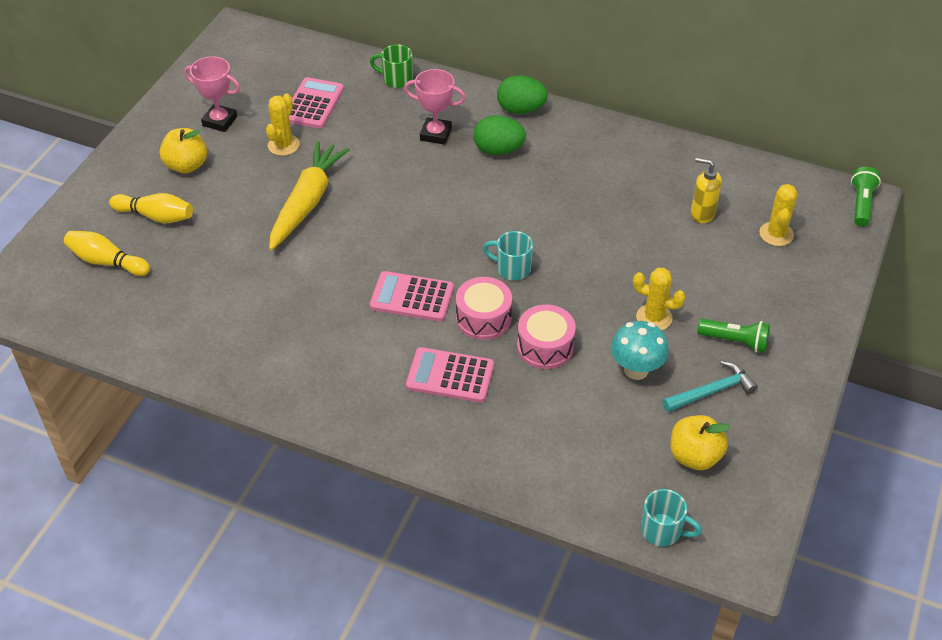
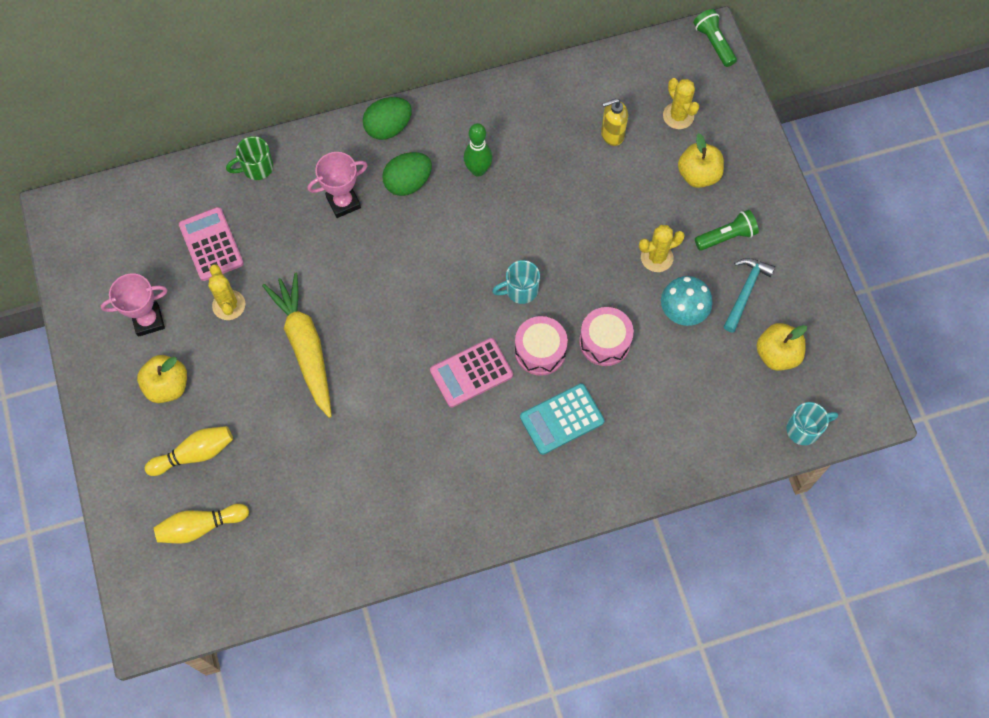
camera: 40 degrees left, 20 degrees up
(450, 376) = (561, 419): pink calculator -> turquoise calculator
(563, 173) = (478, 170): none -> green bowling pin
(753, 283) = (698, 175): none -> yellow apple

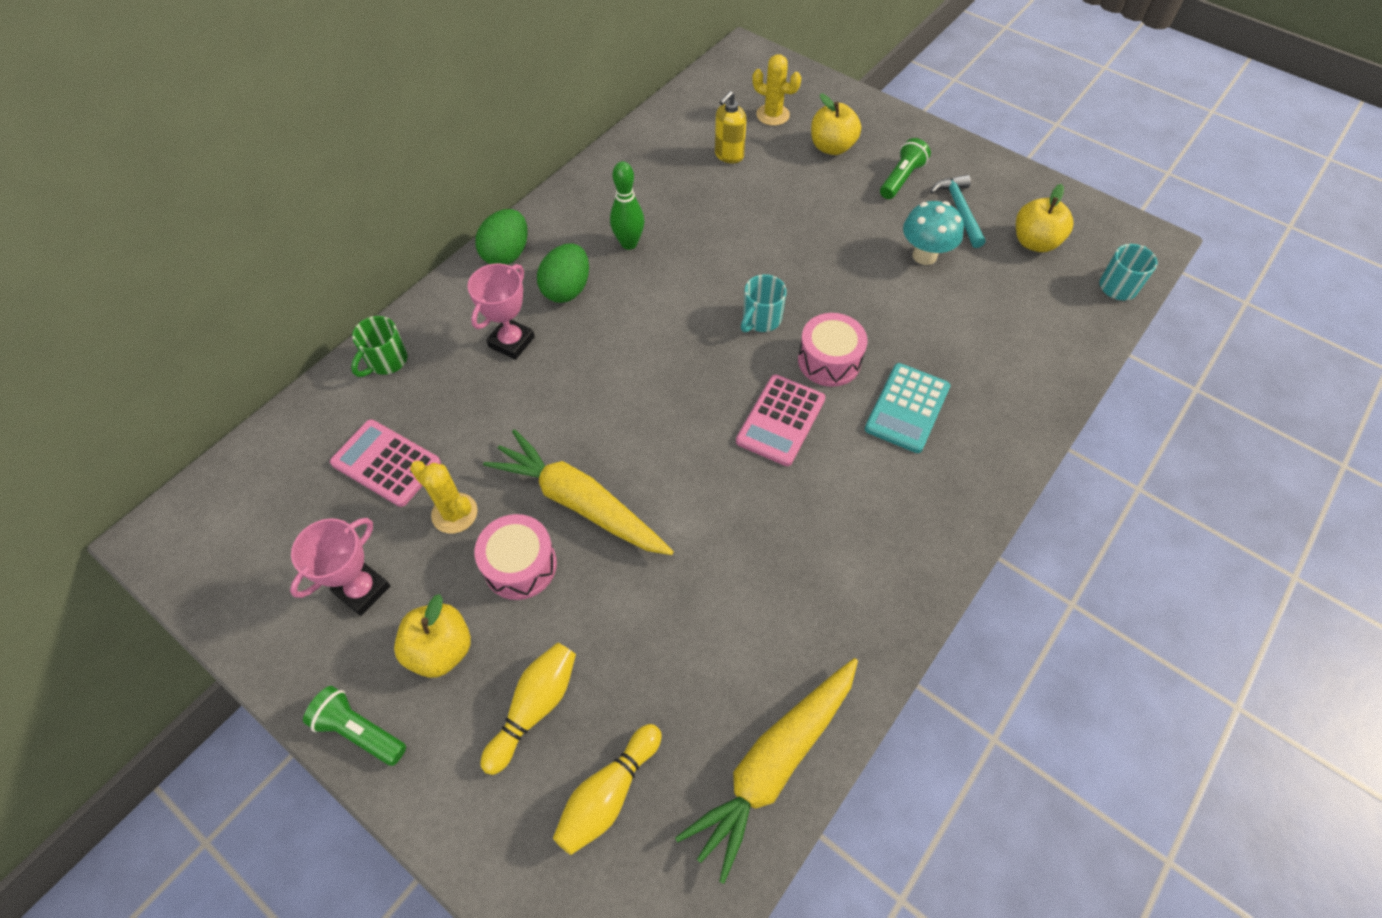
camera: 35 degrees left, 10 degrees down
(296, 573) = (773, 764): none -> yellow carrot
(605, 342) = (881, 317): pink drum -> pink drum (520, 565)
(657, 257) = (859, 225): yellow cactus -> none
(714, 43) = (752, 53): green flashlight -> green flashlight (360, 731)

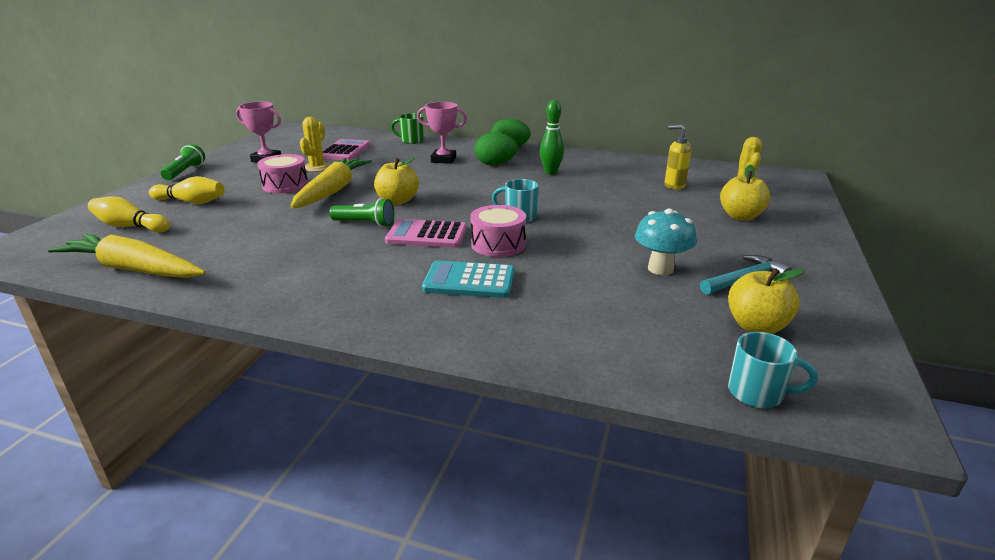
camera: 70 degrees right, 30 degrees down
(440, 649) = (230, 178): yellow apple -> yellow apple (397, 201)
(901, 179) = (746, 248): green flashlight -> green flashlight (365, 224)

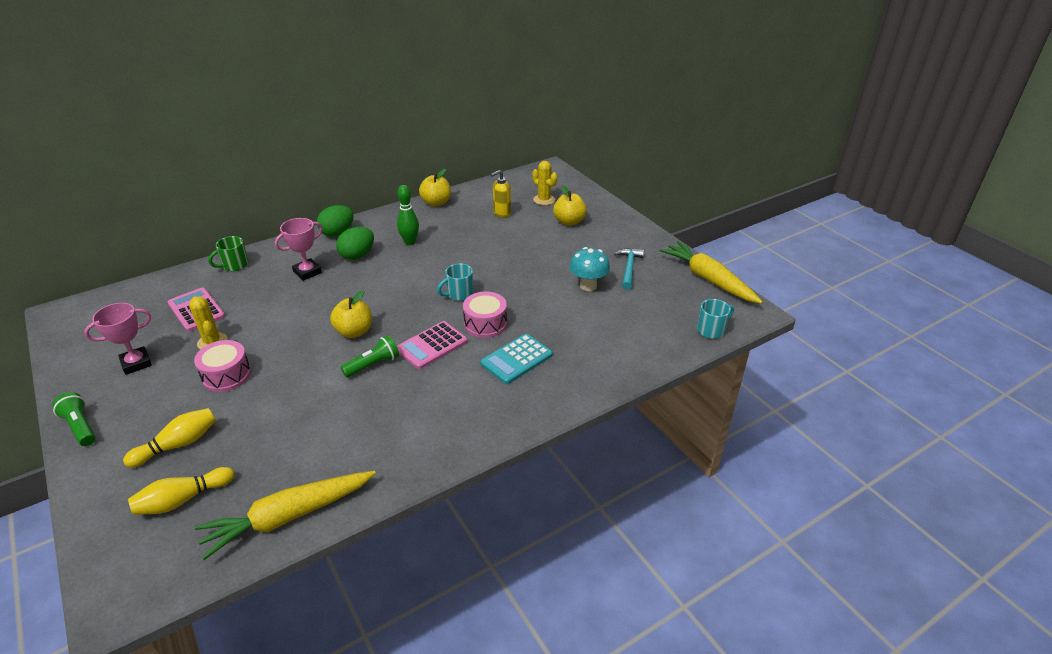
camera: 50 degrees left, 10 degrees up
(332, 191) = (283, 355): yellow carrot -> yellow carrot (708, 279)
(756, 326) = (669, 295): yellow apple -> yellow apple (436, 203)

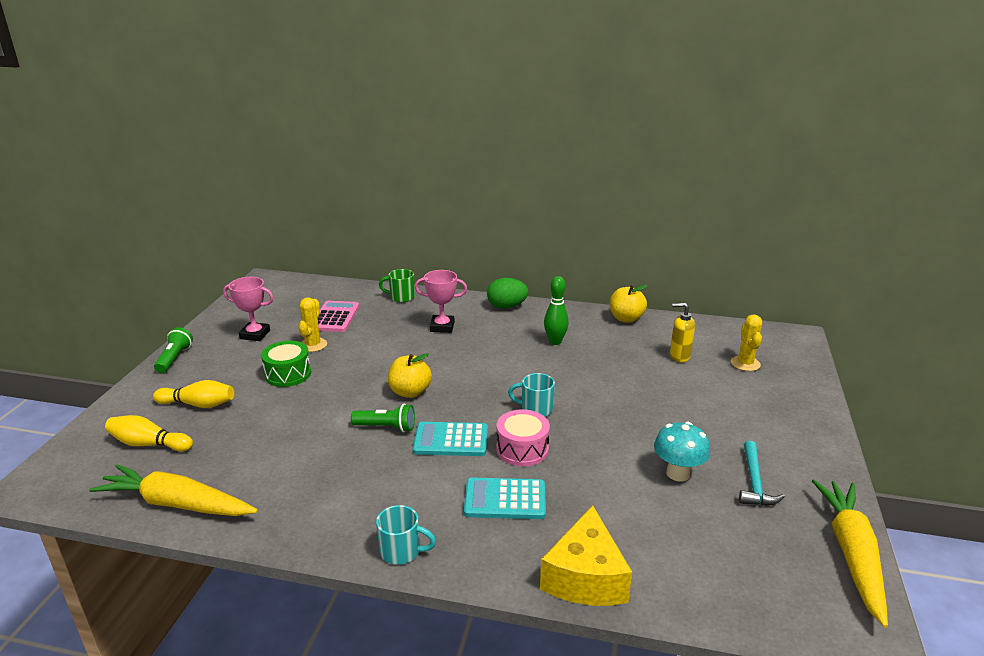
camera: 45 degrees right, 10 degrees down
(226, 375) = (288, 374): pink drum -> green drum
(357, 255) = (497, 332): green egg -> none
(432, 346) = (451, 440): pink calculator -> turquoise calculator
(569, 221) = (745, 398): yellow apple -> none
(613, 371) = (585, 577): none -> yellow cheese
(629, 268) = (754, 482): turquoise hammer -> turquoise hammer turned 135 degrees clockwise
(712, 330) = (772, 616): turquoise mug -> turquoise mug (402, 551)

